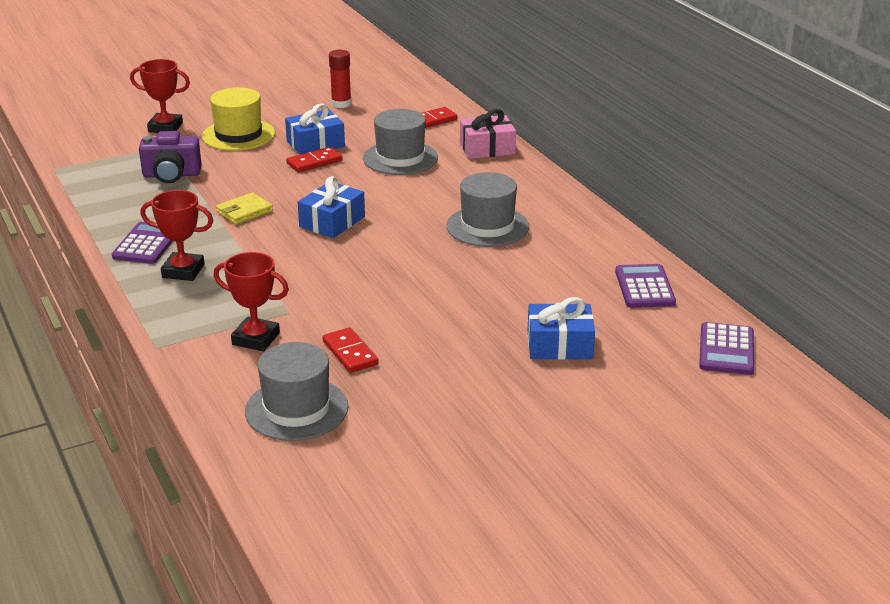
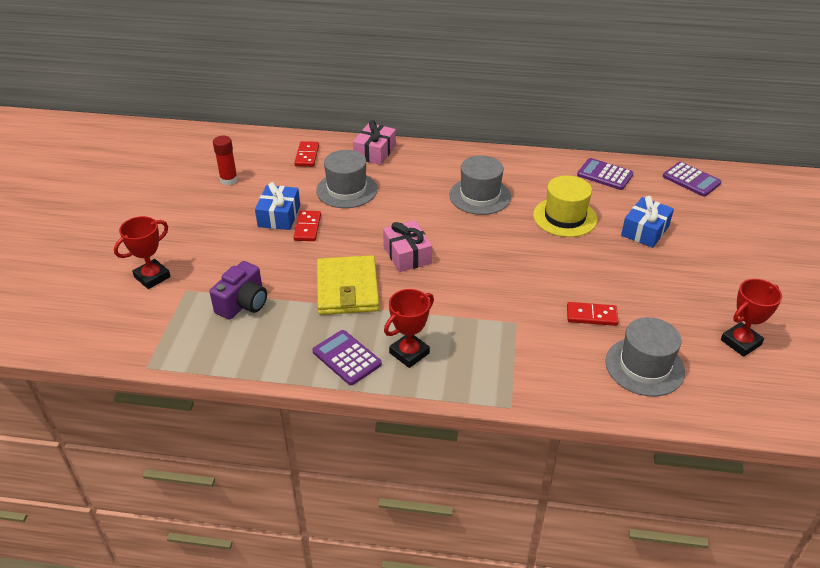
camera: 55 degrees left, 10 degrees up
(238, 135) = (216, 245): yellow hat -> yellow hat (565, 217)
(244, 211) = (347, 289): yellow wallet -> yellow wallet, size x1.86
(256, 339) = (539, 352): red trophy -> red trophy (740, 342)
(332, 222) = (407, 255): blue gift -> pink gift

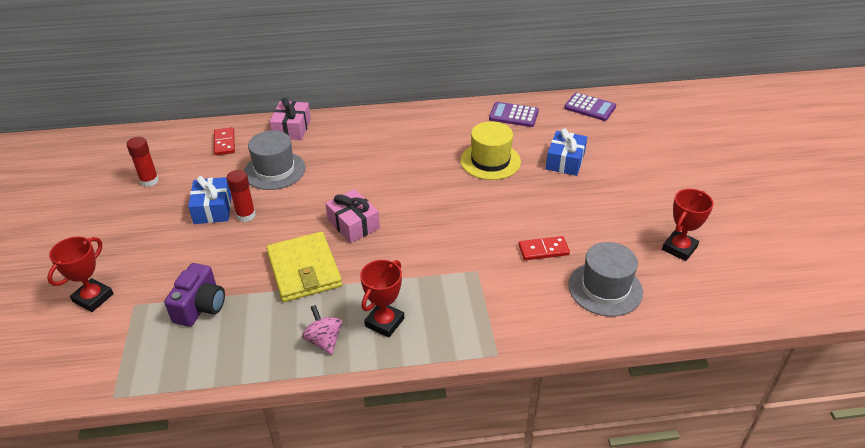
camera: 15 degrees left, 0 degrees up
(307, 227) = (246, 215): red domino -> red glue stick
(347, 358) = (324, 341): purple calculator -> pink spinning top
(480, 196) = (406, 154): grey hat -> none

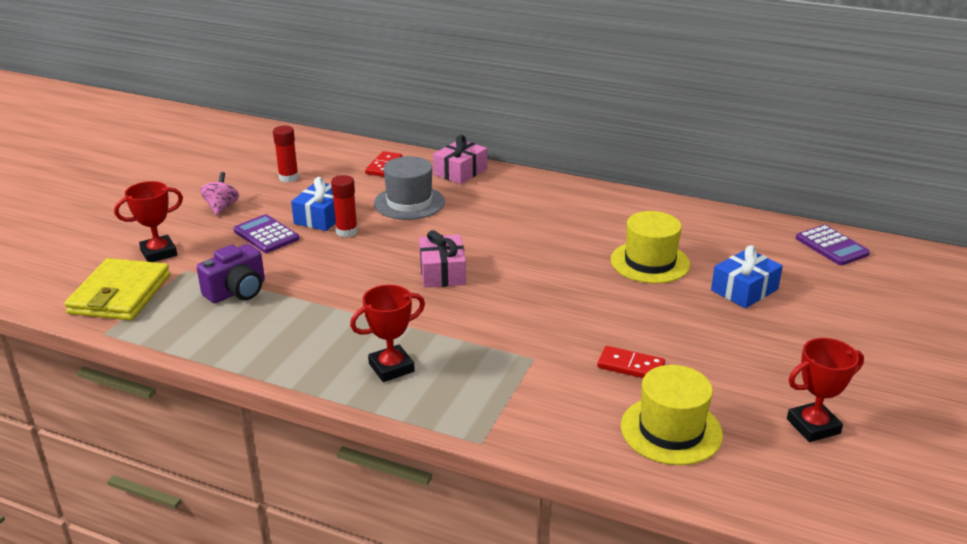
camera: 30 degrees right, 10 degrees down
(304, 270) = (357, 295): yellow wallet -> yellow wallet (120, 294)
(324, 341) = (318, 360): pink spinning top -> pink spinning top (221, 207)
(513, 115) = (722, 227): purple calculator -> purple calculator (266, 235)
(605, 288) = (671, 430): grey hat -> yellow hat

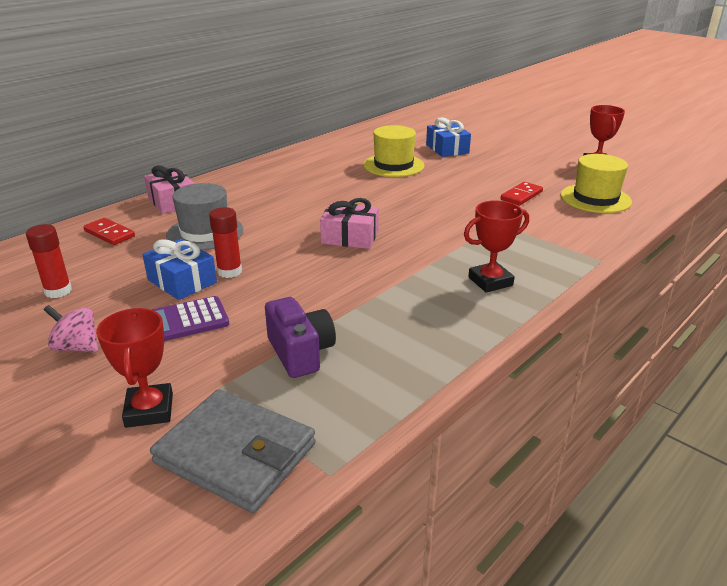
camera: 70 degrees left, 0 degrees up
(120, 294) = (235, 453): yellow wallet -> grey wallet
(391, 367) = (490, 281): red trophy -> red trophy turned 75 degrees clockwise
(831, 246) = (412, 120): purple calculator -> none

